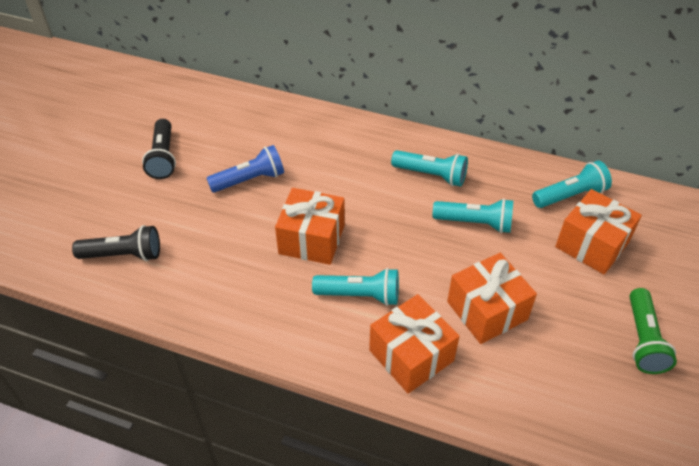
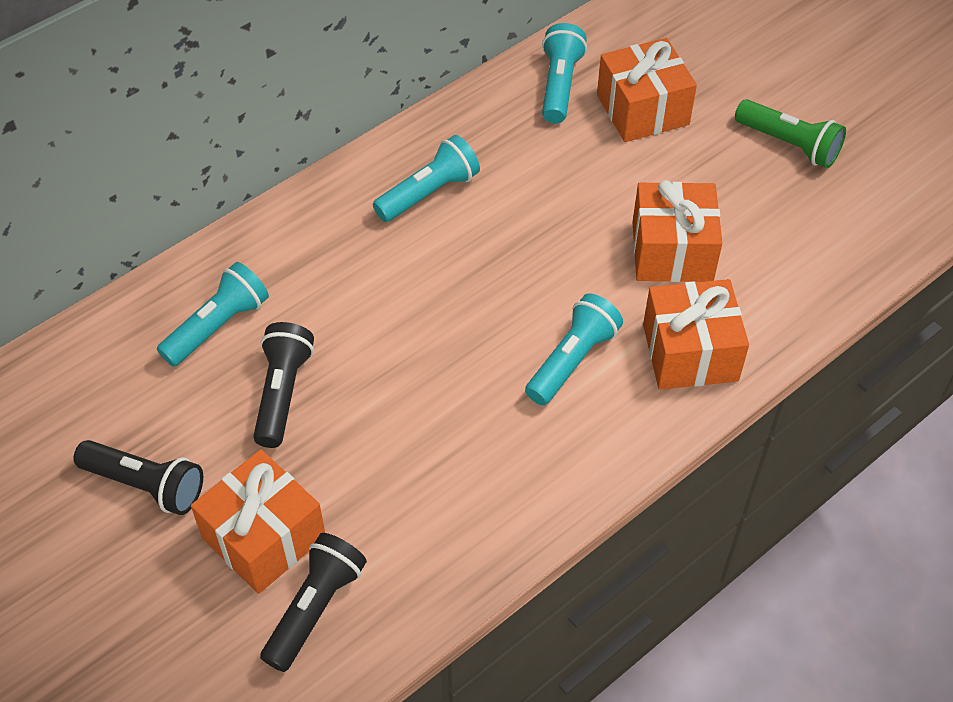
camera: 60 degrees left, 5 degrees up
(250, 180) = (282, 393): blue flashlight -> black flashlight
(312, 239) = (447, 369): orange gift -> orange gift (264, 537)
(475, 223) = (538, 193): turquoise flashlight -> turquoise flashlight (217, 326)

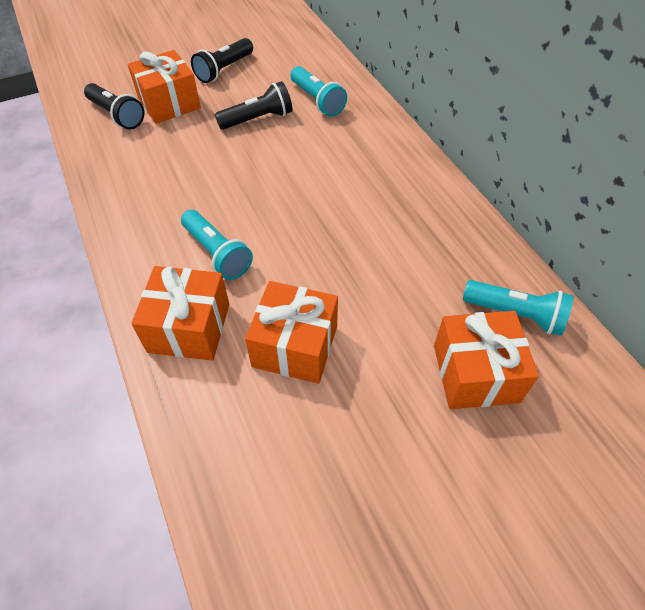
camera: 105 degrees right, 0 degrees up
(282, 393) = (258, 119): black flashlight -> black flashlight turned 45 degrees counterclockwise
(429, 193) = (402, 206): turquoise flashlight -> none
(789, 144) = (404, 501): green flashlight -> none

